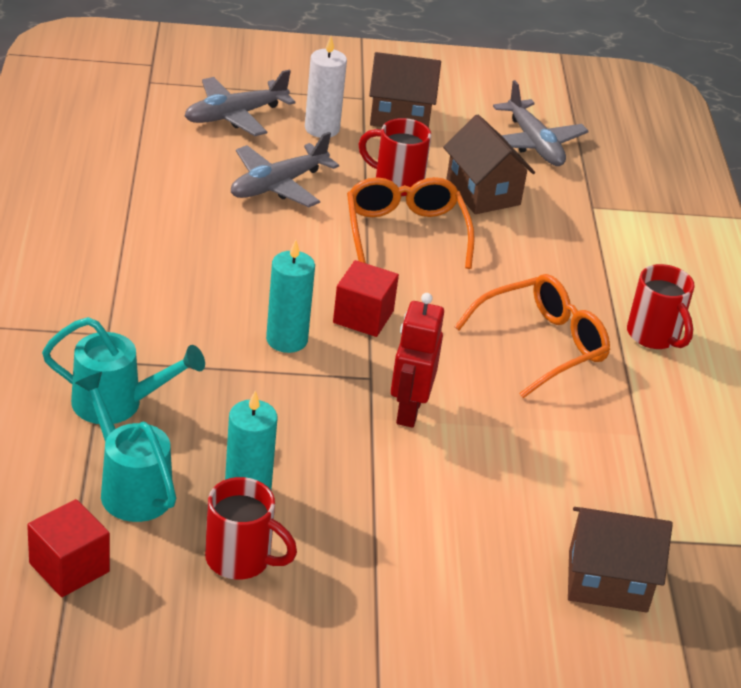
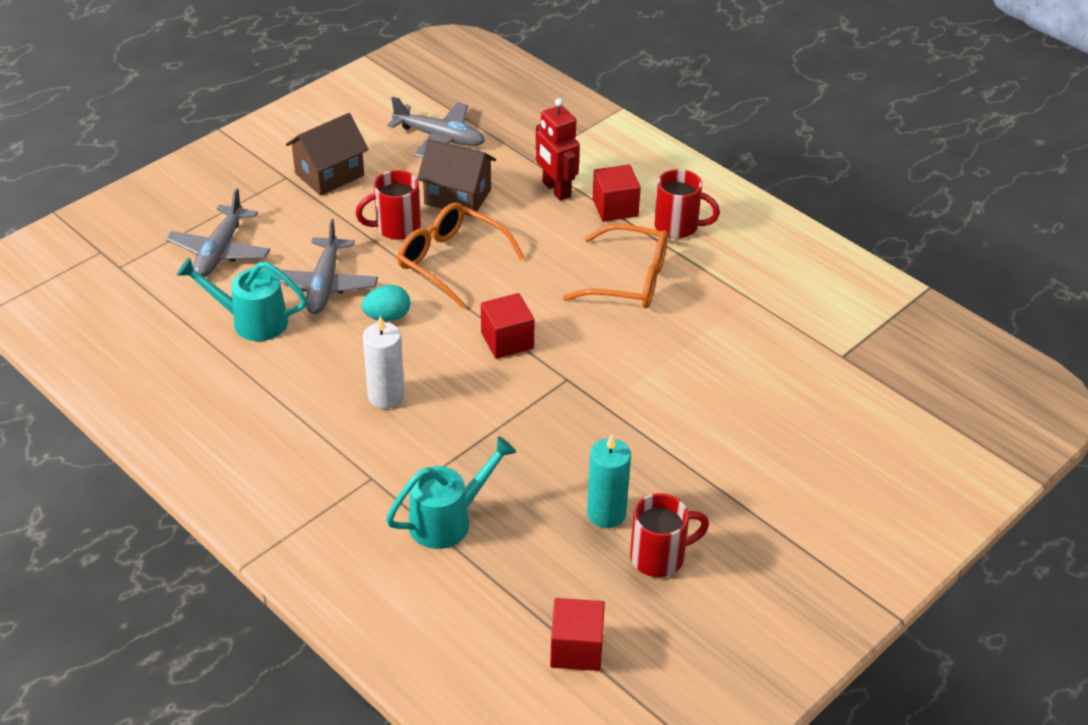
camera: 40 degrees left, 5 degrees up
(130, 487) = (536, 568): turquoise watering can -> turquoise watering can (252, 321)
(287, 340) = (485, 392): turquoise candle -> none
(292, 237) = (387, 317): none -> turquoise egg
(322, 129) = (292, 220): white candle -> white candle (386, 396)
(408, 411) = (617, 384): red robot -> red robot (556, 190)
(542, 345) = (629, 280): orange glasses -> orange glasses turned 90 degrees clockwise
(607, 581) = (849, 403): brown house -> none
(615, 285) = (615, 207): none -> red cube

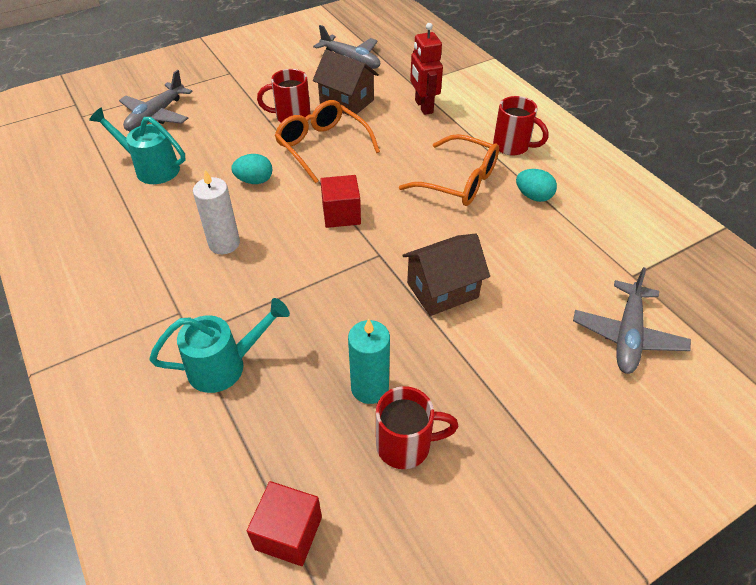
camera: 15 degrees right, 5 degrees up
(324, 285) = (219, 150): grey plane -> grey plane (627, 335)
(329, 174) = (260, 75): brown house -> brown house (442, 290)
(615, 207) = (465, 125): red cube -> none
(717, 285) = (533, 196): none -> turquoise egg

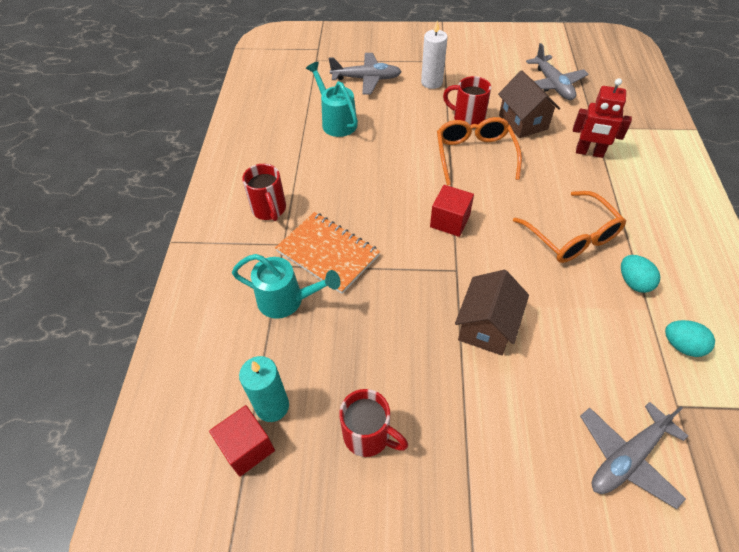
camera: 35 degrees right, 5 degrees up
(156, 116) = (366, 79): grey plane -> grey plane turned 150 degrees counterclockwise
(224, 243) = (347, 205): white candle -> white candle (431, 82)
(237, 298) = (328, 253): none -> orange notebook
(254, 181) = (402, 163): turquoise egg -> turquoise egg (682, 346)
(370, 388) = (373, 375): turquoise candle -> turquoise candle (272, 406)
(423, 107) = (589, 153): red robot -> red robot turned 90 degrees counterclockwise
(442, 290) = (487, 326): brown house -> brown house turned 75 degrees counterclockwise
(512, 146) = (649, 225): red mug -> red mug (269, 210)

